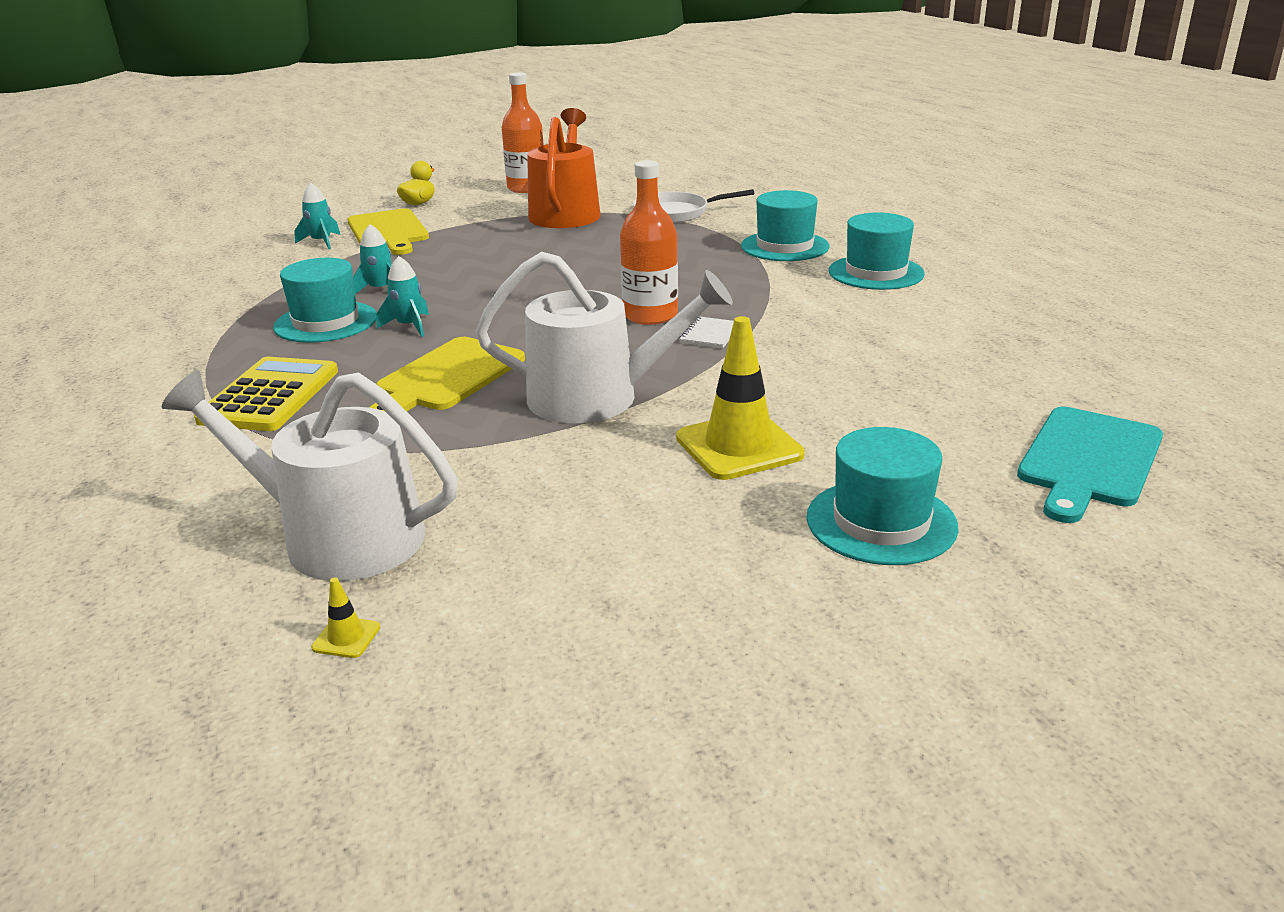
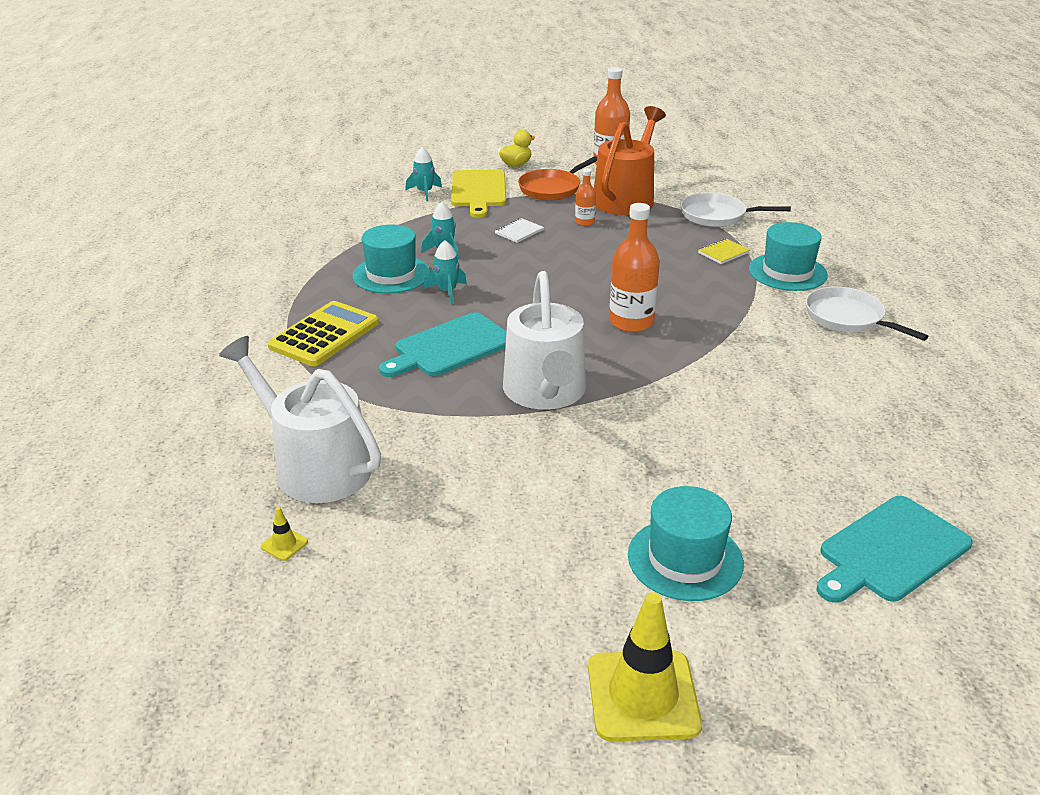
camera: 20 degrees right, 5 degrees up
(447, 377) = (450, 347): yellow cutting board -> turquoise cutting board
(475, 217) = (552, 188): none -> orange pan
(533, 239) = (584, 222): none -> orange bottle
(597, 397) = (545, 392): white watering can -> white watering can turned 60 degrees clockwise
(705, 241) = (723, 253): none -> yellow notebook
(710, 334) = (666, 352): white notebook -> white notebook (519, 232)
(739, 446) = (623, 464): yellow traffic cone -> yellow traffic cone (643, 696)
(876, 272) = (848, 318): turquoise hat -> white pan

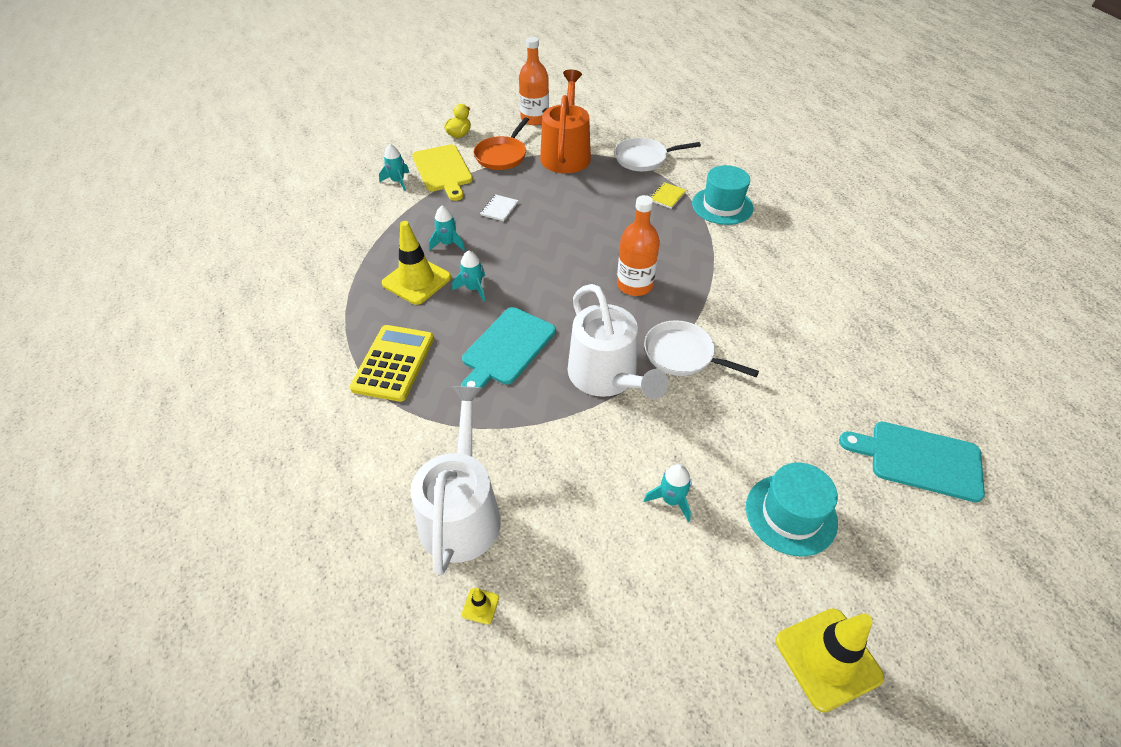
camera: 20 degrees left, 15 degrees up
(314, 466) = (461, 512): white watering can -> white watering can turned 75 degrees clockwise
(391, 274) = (416, 280): turquoise hat -> yellow traffic cone
(549, 511) = (671, 500): none -> turquoise rocket
(584, 222) = (546, 187): orange bottle -> none
(848, 318) = (785, 242): white pan -> white pan (682, 354)
(890, 551) = (919, 459): turquoise cutting board -> turquoise cutting board turned 75 degrees clockwise

